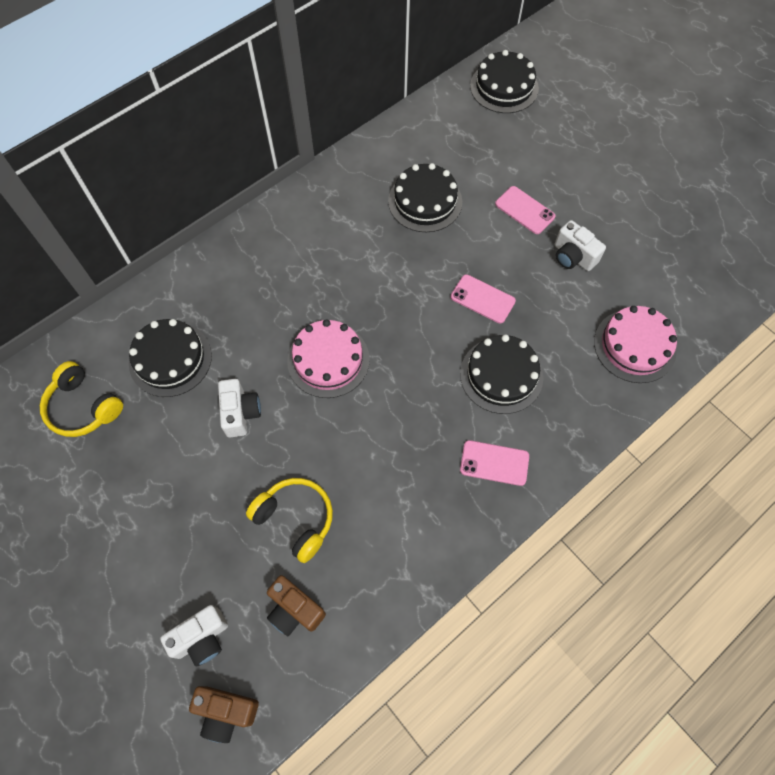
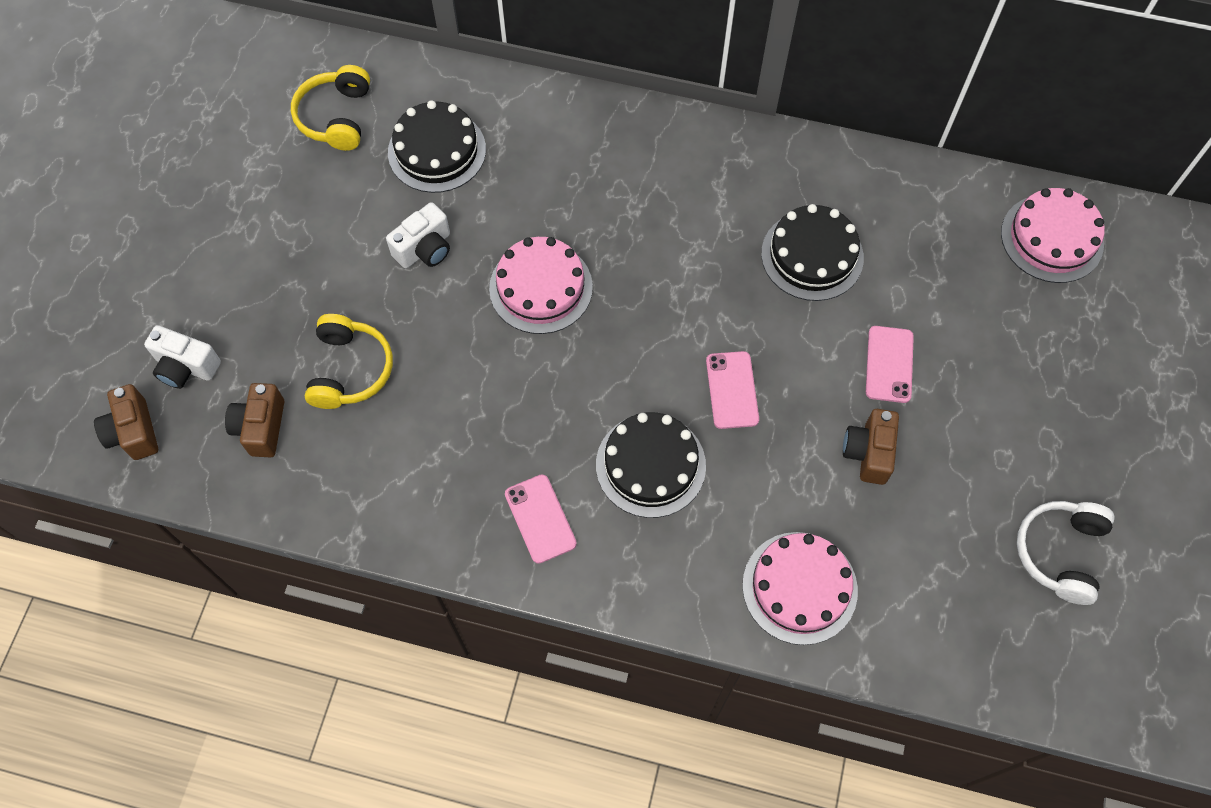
camera: 55 degrees right, 0 degrees up
(504, 87) = (1052, 238): black cake -> pink cake
(573, 256) = (868, 453): white camera -> brown camera
(692, 208) = (1060, 552): none -> white headphones

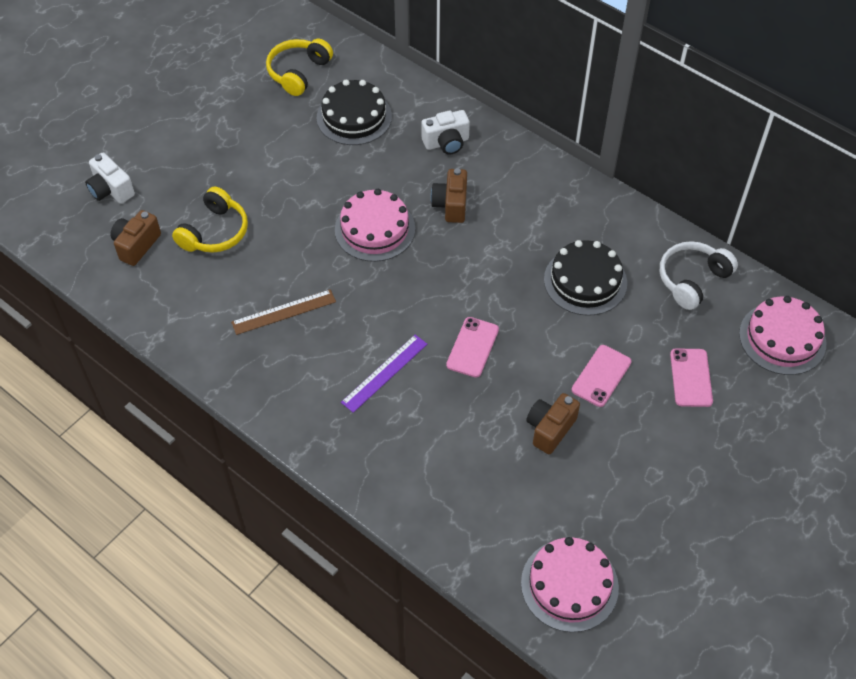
camera: 25 degrees right, 10 degrees down
(133, 432) = (55, 216): brown camera -> brown camera (451, 205)
(425, 249) = (309, 175): white camera -> white camera (446, 143)
(491, 439) = (284, 312): none -> brown ruler
(540, 518) = (287, 376): pink phone -> pink phone (691, 378)
(650, 465) = (384, 373): black cake -> purple ruler
(799, 587) = (445, 497): pink cake -> pink cake (569, 585)
(1060, 552) = (660, 558): white headphones -> white headphones (692, 279)

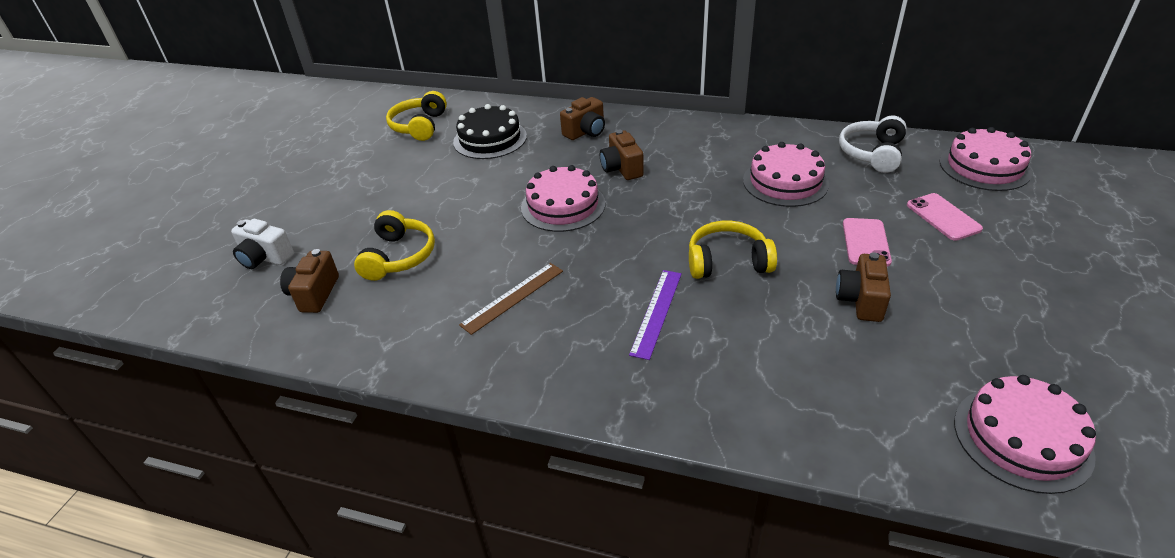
camera: 20 degrees left, 15 degrees down
(446, 143) = (586, 132): white camera -> brown camera
(472, 347) = (727, 261): pink phone -> yellow headphones
(585, 281) = (785, 182): black cake -> pink cake

